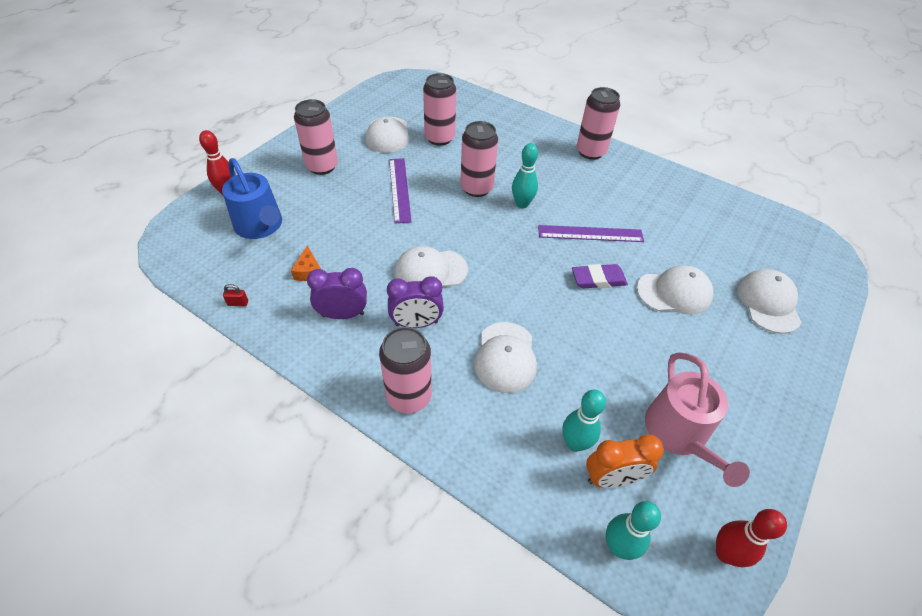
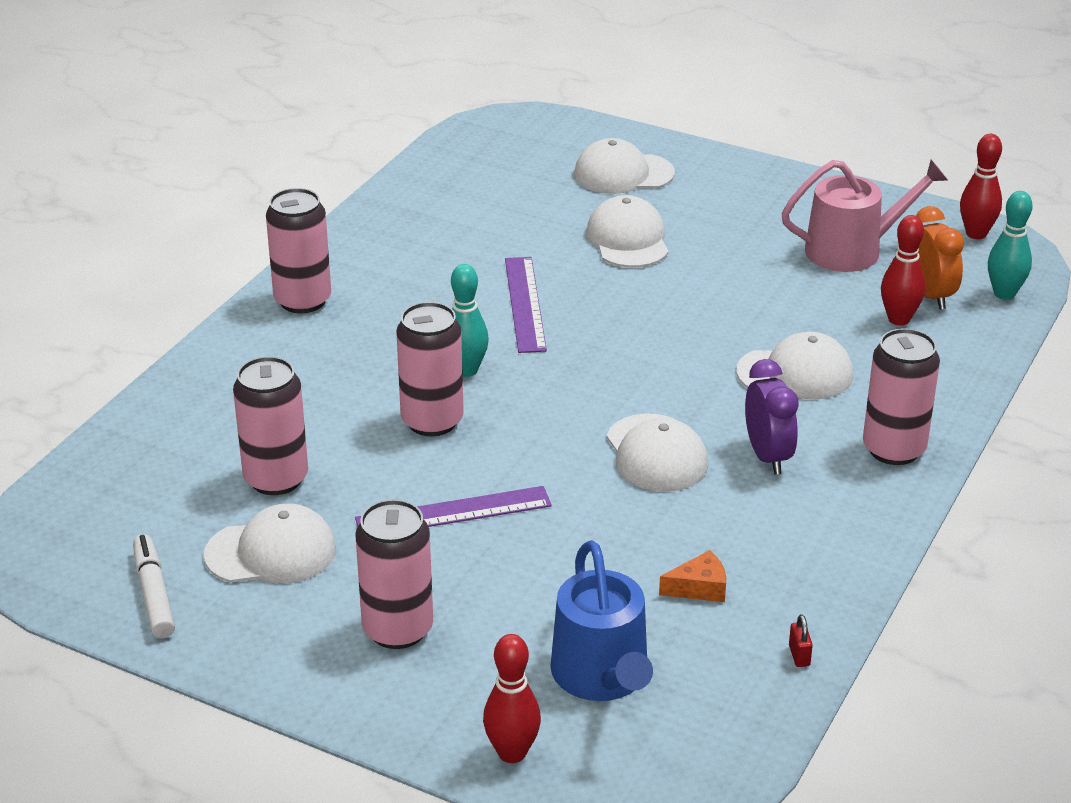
camera: 95 degrees left, 15 degrees down
(260, 226) = (602, 676): blue watering can -> blue watering can turned 120 degrees clockwise
(343, 314) = (778, 532): purple clock -> none
(371, 106) = (154, 594): none -> white marker
(575, 443) = (898, 319): turquoise bowling pin -> red bowling pin
(598, 279) = (622, 298): purple eraser -> none

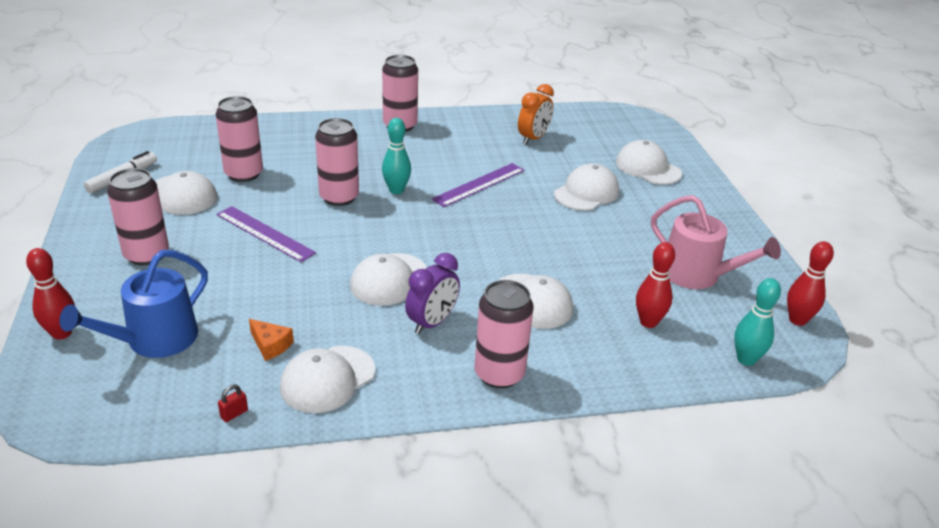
camera: 50 degrees right, 0 degrees up
(799, 568) = (327, 379): none -> white cap
(930, 295) = (695, 326): orange clock -> orange clock (533, 138)

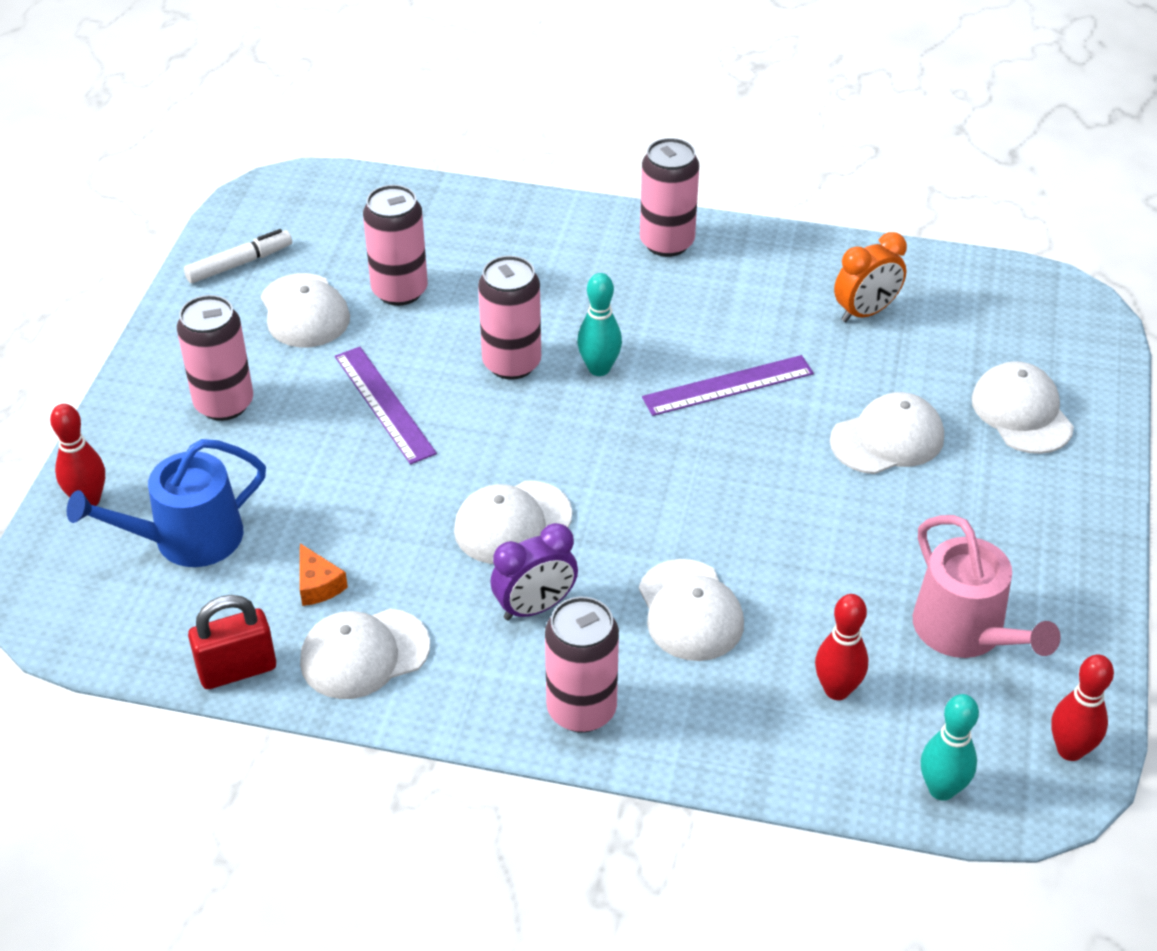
camera: 25 degrees right, 10 degrees up
(234, 414) = (237, 670): red padlock -> red padlock, size x2.28

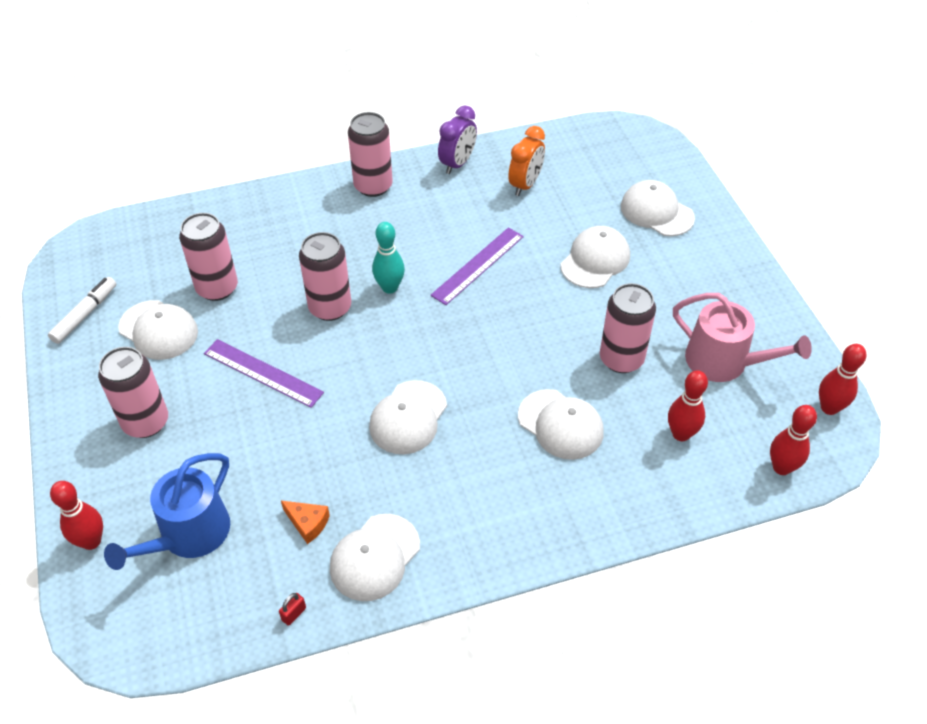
camera: 30 degrees left, 5 degrees up
(237, 670) = (294, 614): red padlock -> red padlock, size x0.44
(535, 607) = (464, 468): purple clock -> purple clock (457, 164)
(581, 709) = (542, 524): pink can -> pink can (621, 359)
(941, 789) = (781, 467): turquoise bowling pin -> red bowling pin

